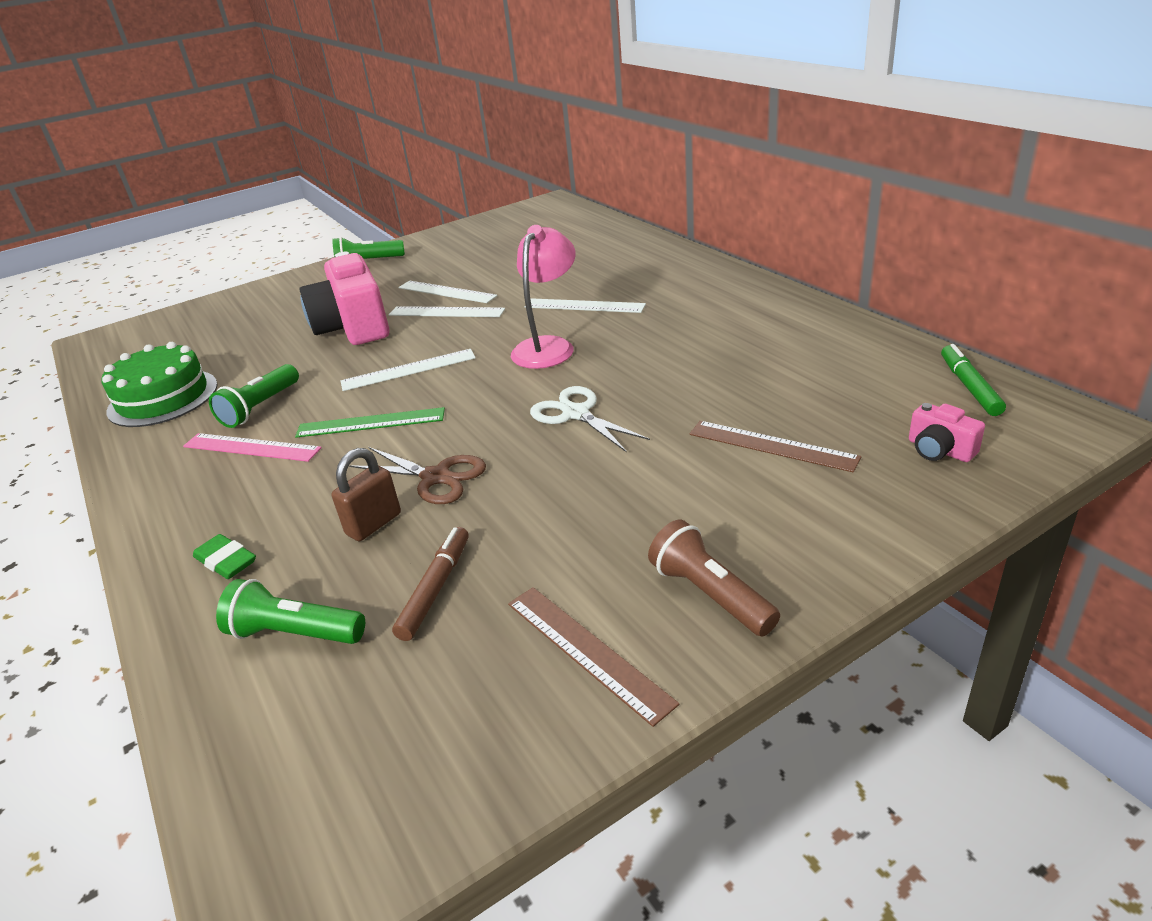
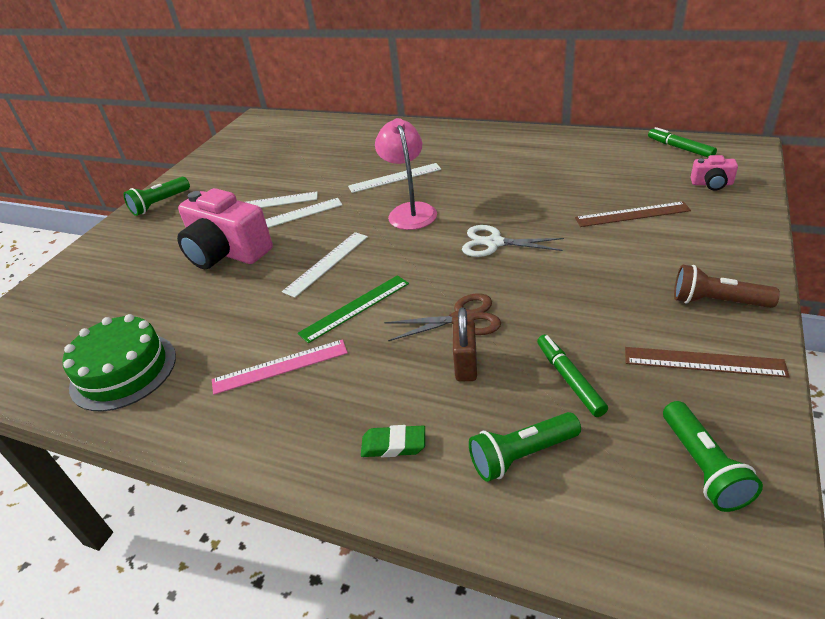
camera: 35 degrees left, 5 degrees up
(260, 407) = (238, 338): green flashlight -> green flashlight (703, 467)
(435, 589) = (569, 379): brown marker -> green marker

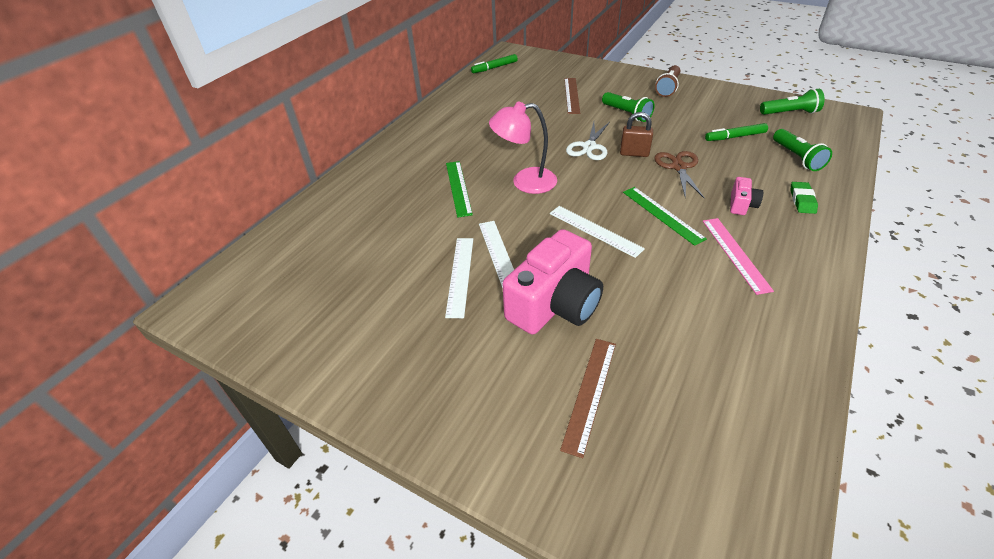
camera: 85 degrees left, 5 degrees up
(123, 371) = (752, 365): green cake -> none
(160, 204) = (401, 395): green flashlight -> green flashlight (627, 114)
(395, 178) = (458, 188): white ruler -> green ruler
(466, 366) = (727, 169): brown padlock -> brown padlock (634, 153)
(703, 362) = (717, 100): brown ruler -> brown ruler (590, 393)
(712, 184) = (546, 67): pink camera -> pink camera (741, 205)

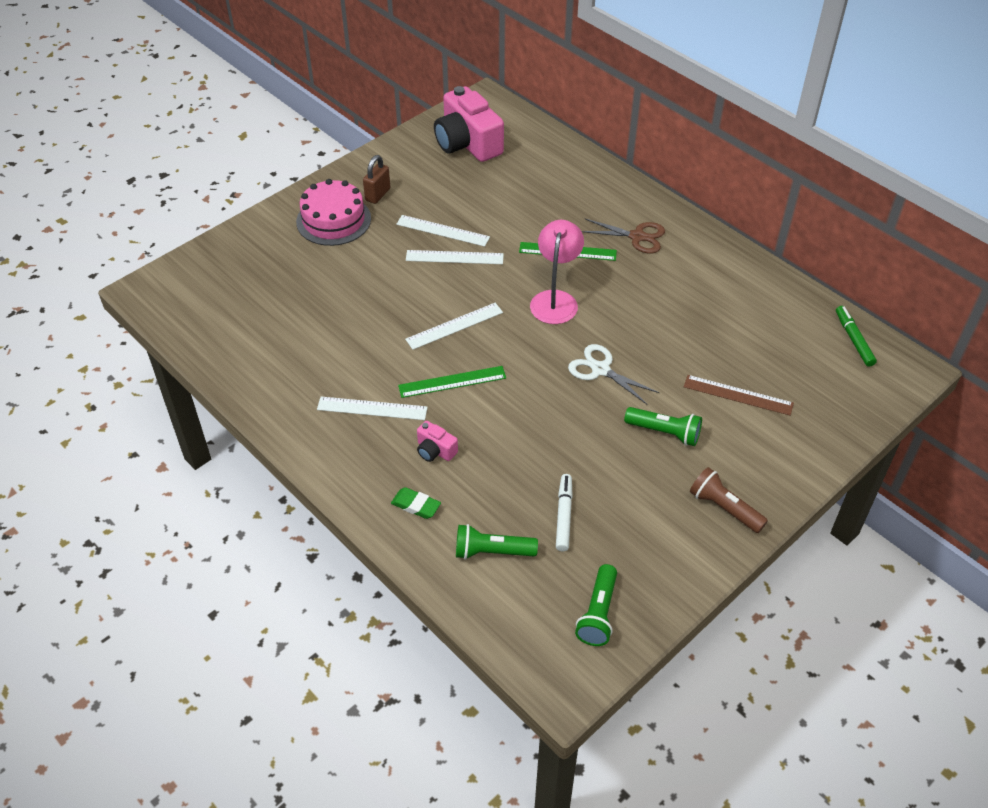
camera: 105 degrees right, 5 degrees up
(478, 385) = (333, 220): none -> pink cake
(554, 304) = (381, 275): pink camera -> pink camera (467, 143)
(590, 393) = (294, 269): brown ruler -> none
(627, 114) = (665, 432): green flashlight -> green flashlight turned 135 degrees counterclockwise
(634, 153) = (569, 403): brown padlock -> brown padlock (378, 194)
(678, 167) = (525, 430): brown scissors -> brown scissors (637, 237)
(735, 137) = (564, 516): green marker -> white marker
(735, 254) = (372, 408): pink ruler -> white ruler

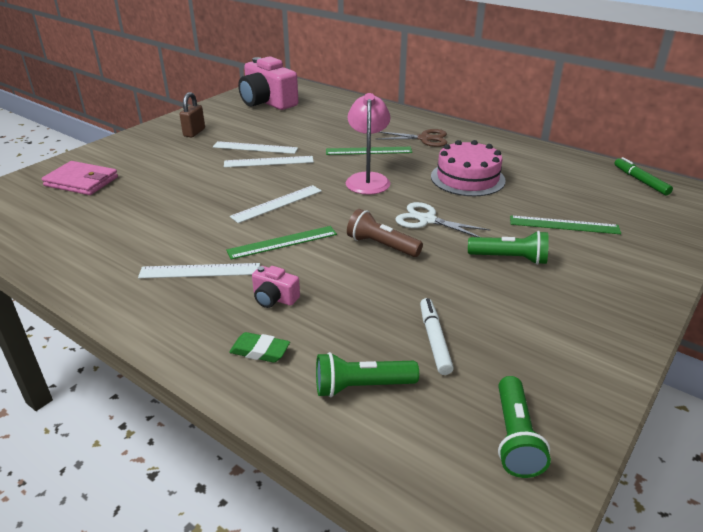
camera: 10 degrees left, 15 degrees down
(259, 266) = (81, 181): none -> pink wallet
(333, 220) = (154, 149): pink cake -> pink cake (467, 178)
(724, 508) = (603, 312): brown flashlight -> brown flashlight (381, 245)
(738, 395) = (564, 225): brown ruler -> green ruler

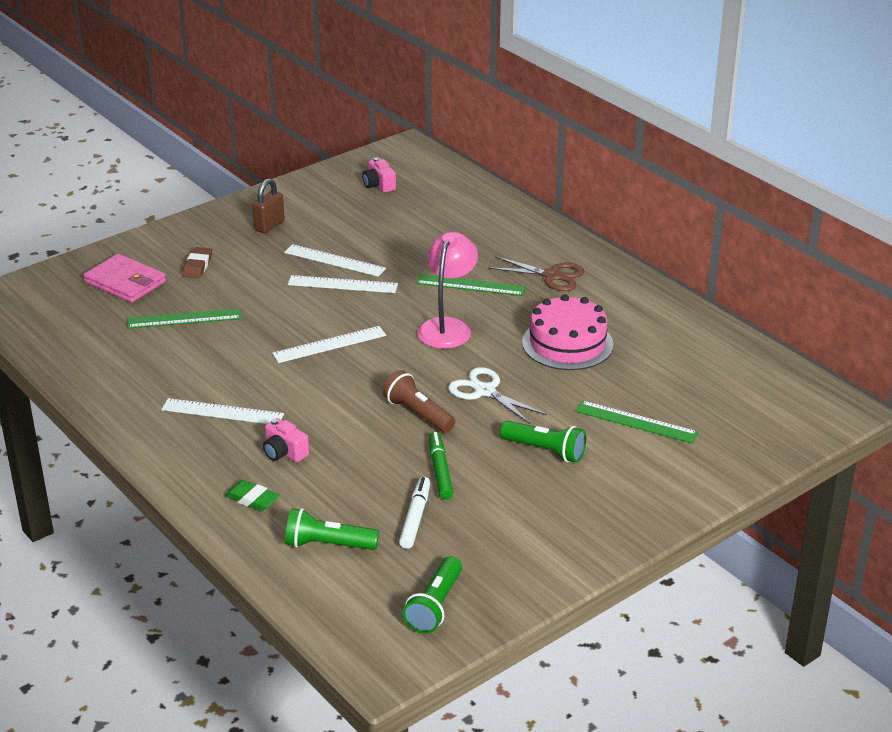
camera: 15 degrees right, 0 degrees up
(143, 163) = (197, 266): none -> brown eraser
(267, 102) = (379, 185): pink camera -> pink camera, size x0.45
(282, 242) = (316, 393): green ruler -> green ruler (184, 319)
(640, 181) = (780, 379): green marker -> green marker (440, 470)

